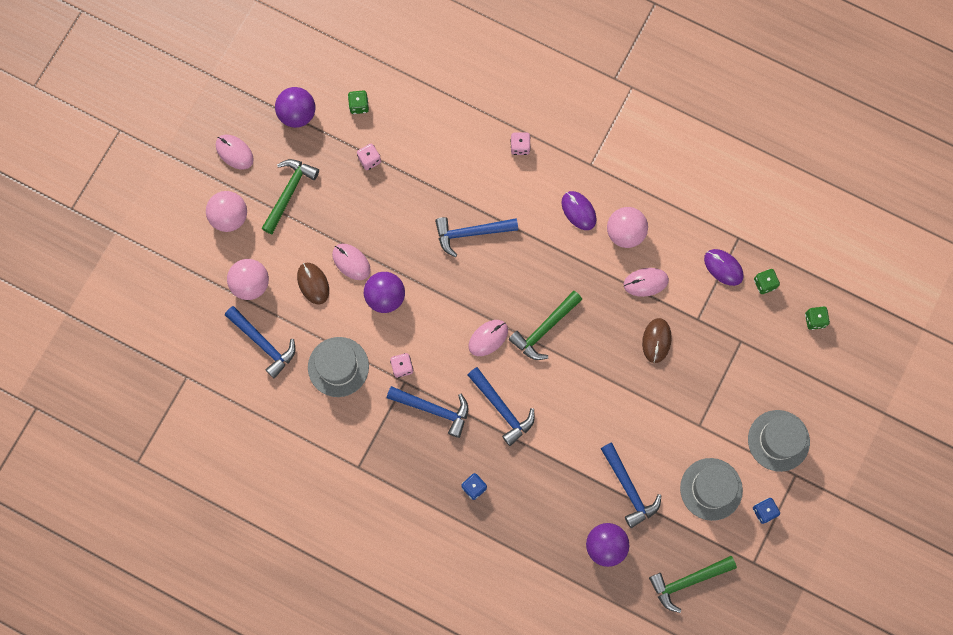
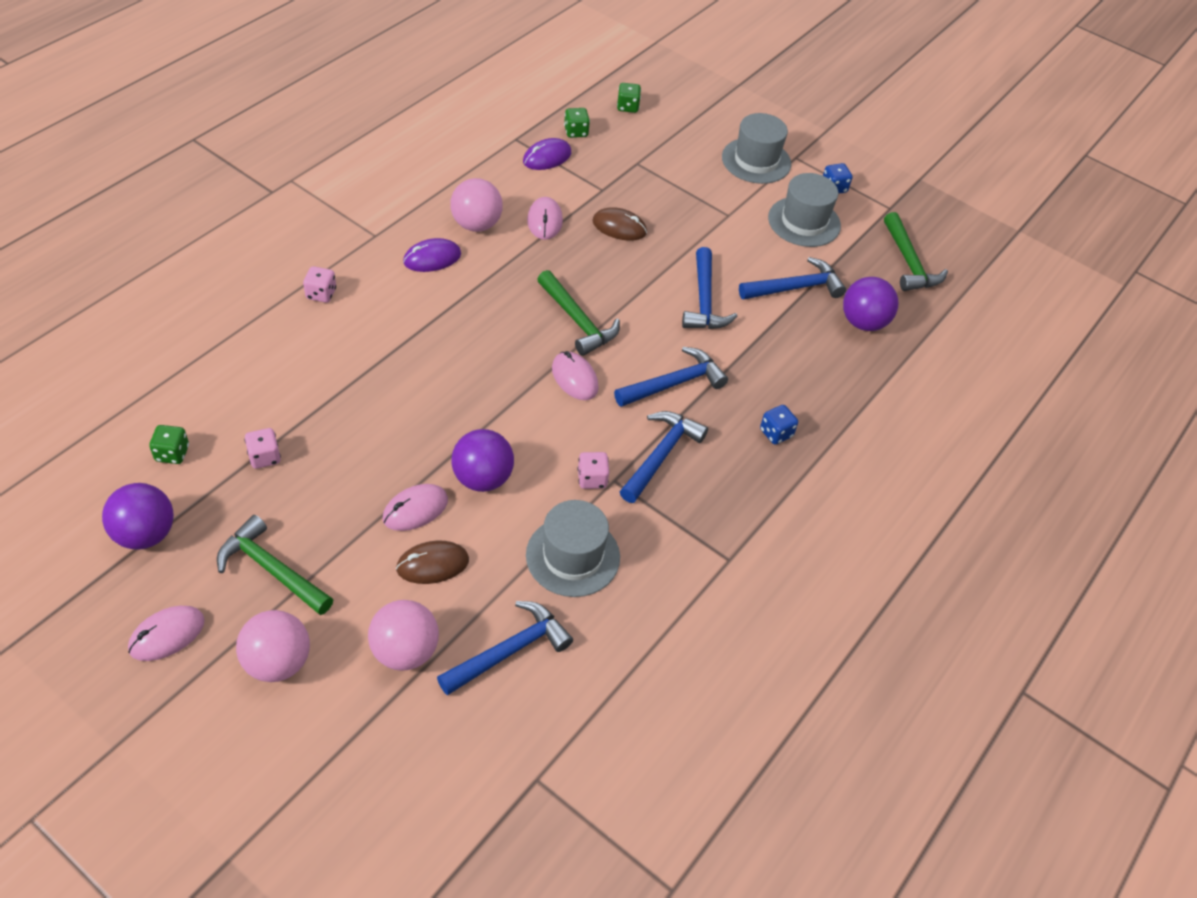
camera: 85 degrees left, 25 degrees down
(471, 233) = (422, 366): blue hammer -> blue hammer (704, 300)

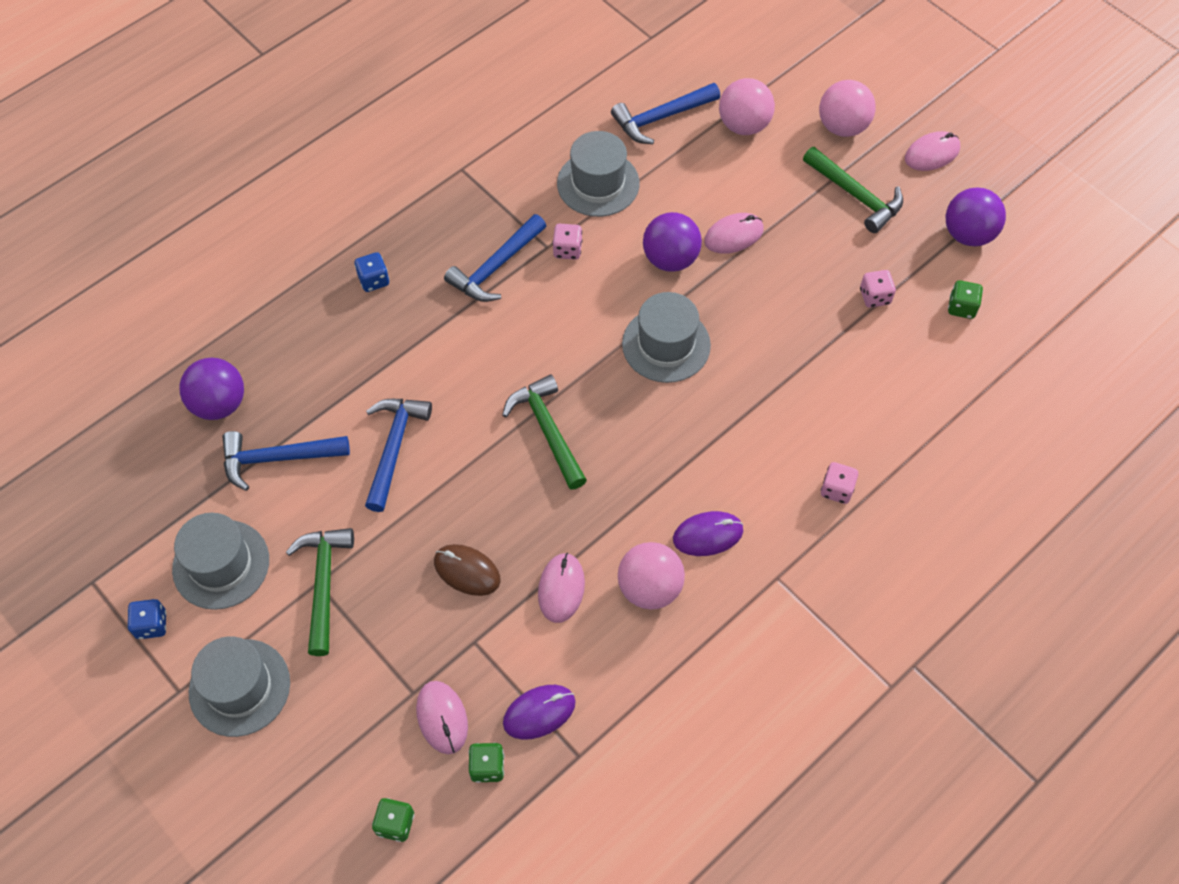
camera: 165 degrees left, 10 degrees up
(432, 564) = (719, 187): brown mouse -> none
(479, 396) = (666, 345): none -> grey hat
(574, 378) = (564, 358): pink mouse -> pink mouse (442, 718)
(674, 383) = (460, 343): blue hammer -> none
(909, 262) = (117, 487): green hammer -> green hammer (323, 584)

